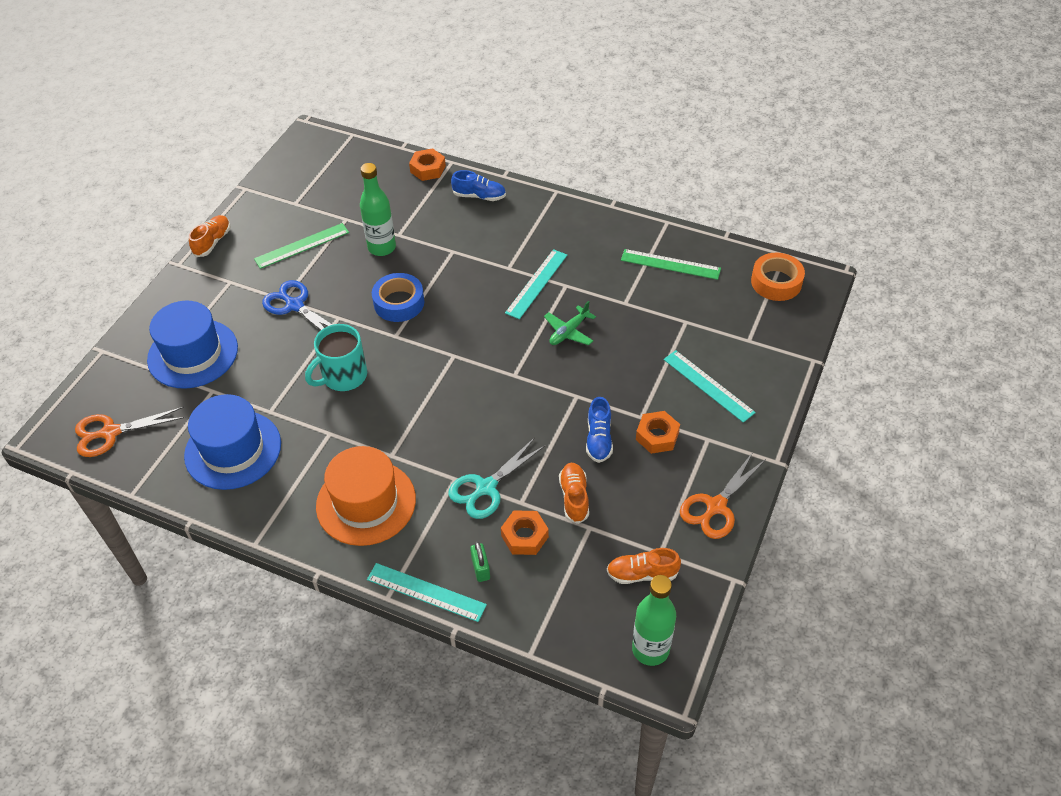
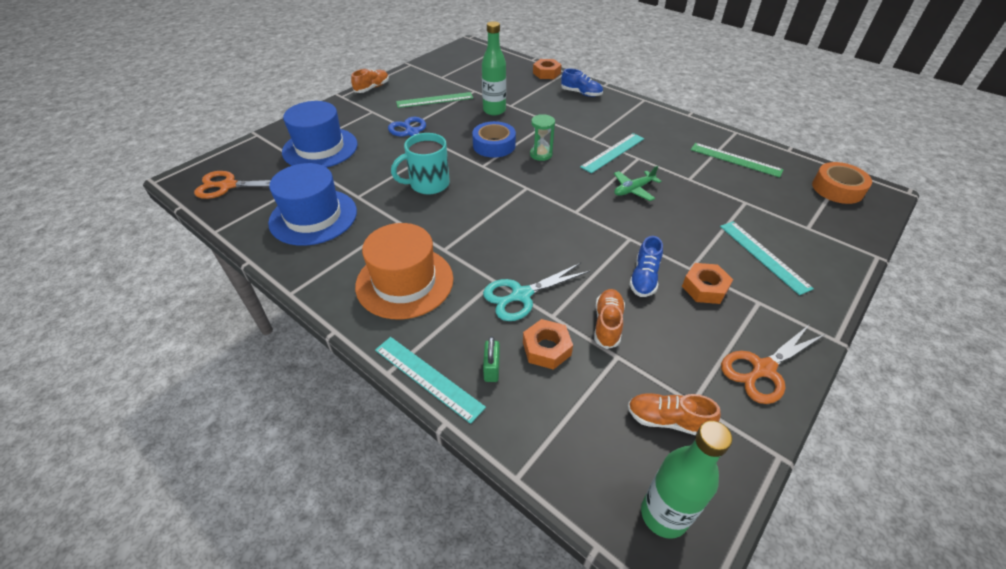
camera: 15 degrees right, 5 degrees down
(457, 304) = (541, 154): none -> green hourglass

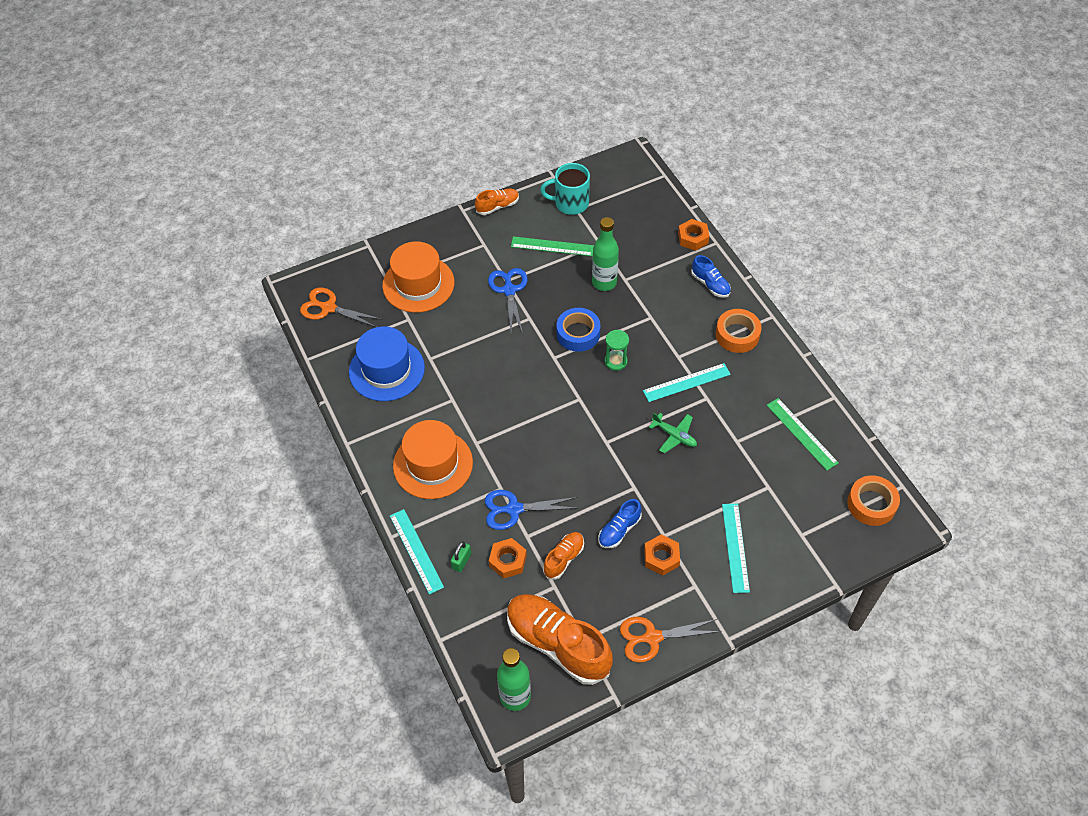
camera: 25 degrees right, 10 degrees up
(320, 148) = (418, 284): blue hat -> orange hat
(428, 184) = (495, 364): turquoise mug -> turquoise mug (570, 203)
(521, 295) = (514, 509): turquoise scissors -> blue scissors
(627, 115) = (737, 335): none -> orange tape
(633, 190) = (674, 436): green plane -> green plane turned 135 degrees counterclockwise
(668, 420) = (558, 644): orange shoe -> orange shoe, size x2.05

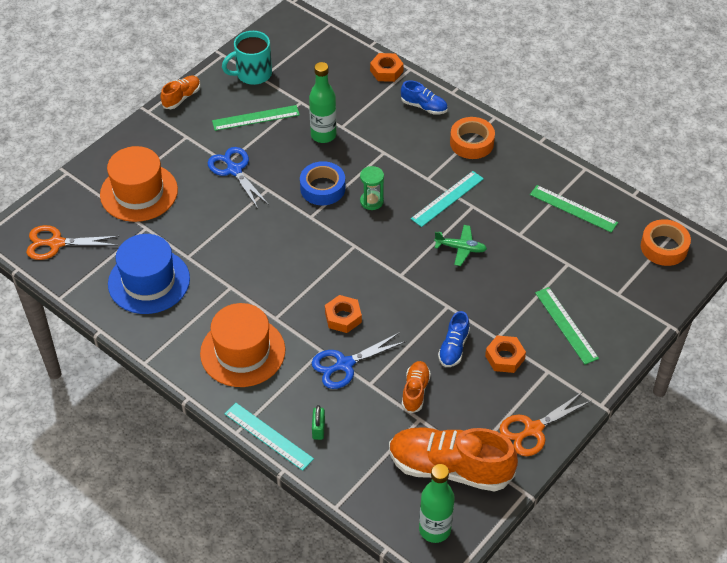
camera: 25 degrees left, 5 degrees down
(508, 561) = (363, 412): orange nut -> orange nut (343, 317)
(735, 547) = (566, 325): turquoise ruler -> green ruler

